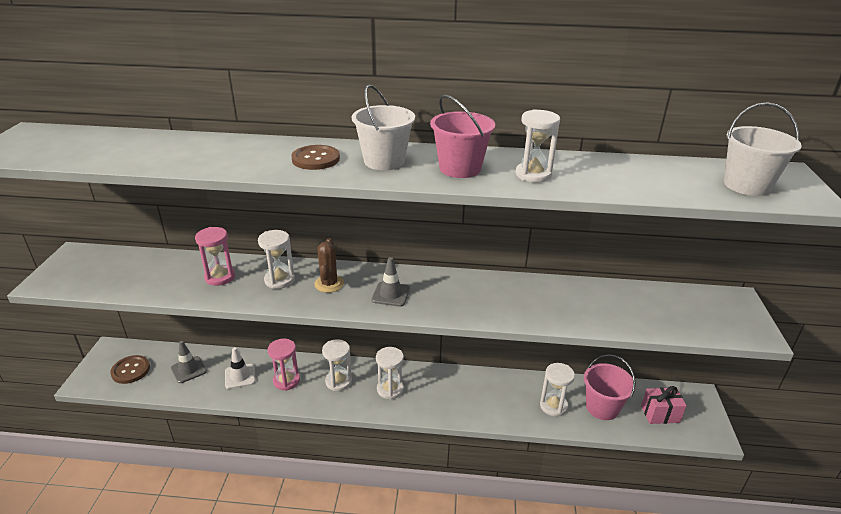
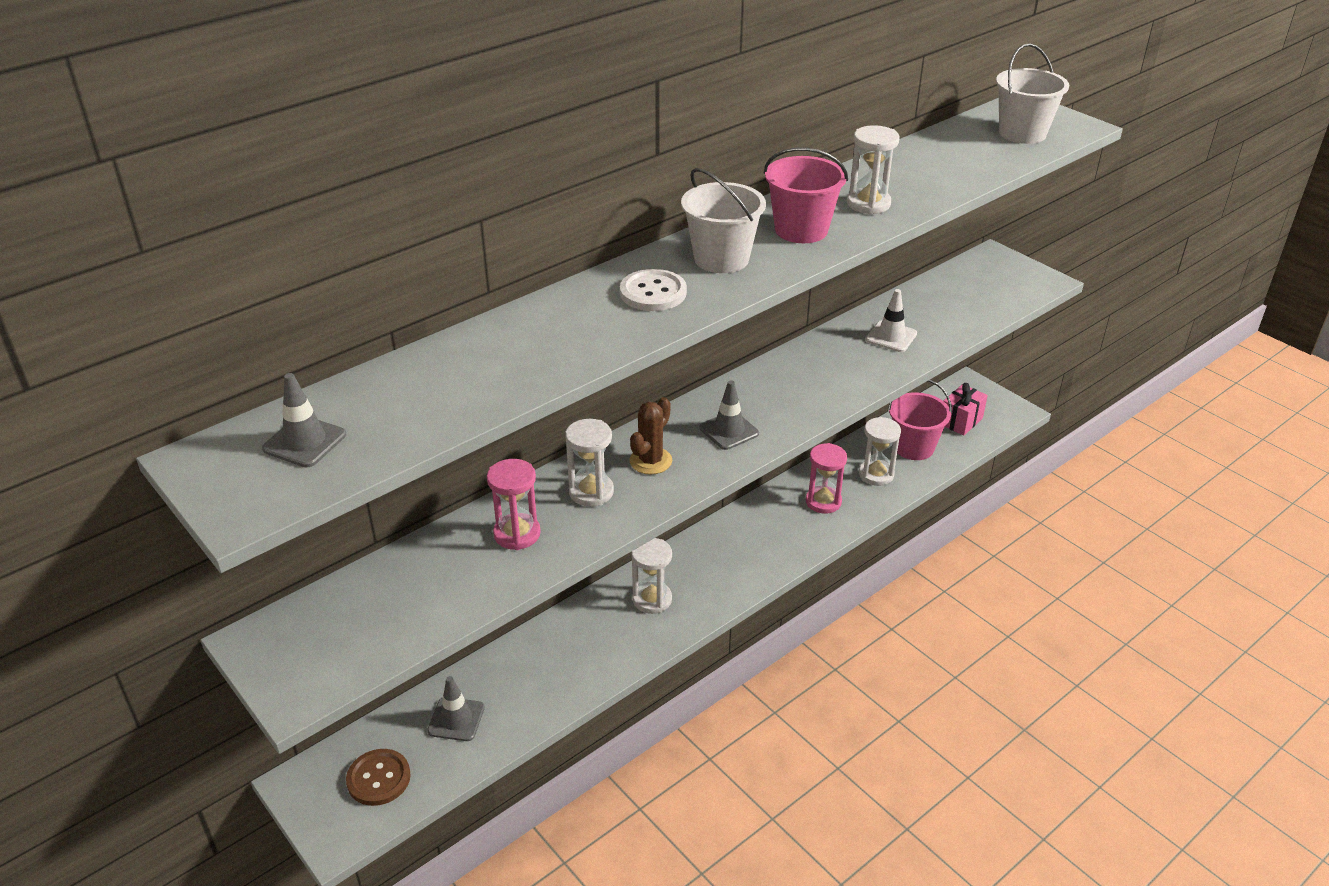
camera: 45 degrees left, 5 degrees up
(64, 143) = (304, 442): none -> grey traffic cone
(240, 376) = (533, 677): white traffic cone -> white traffic cone (891, 337)
(286, 381) = (595, 641): pink hourglass -> pink hourglass (823, 502)
(316, 159) = (653, 292): brown button -> white button
(329, 284) = (650, 461): brown cactus -> brown cactus turned 75 degrees clockwise
(390, 389) = (715, 567): white hourglass -> none

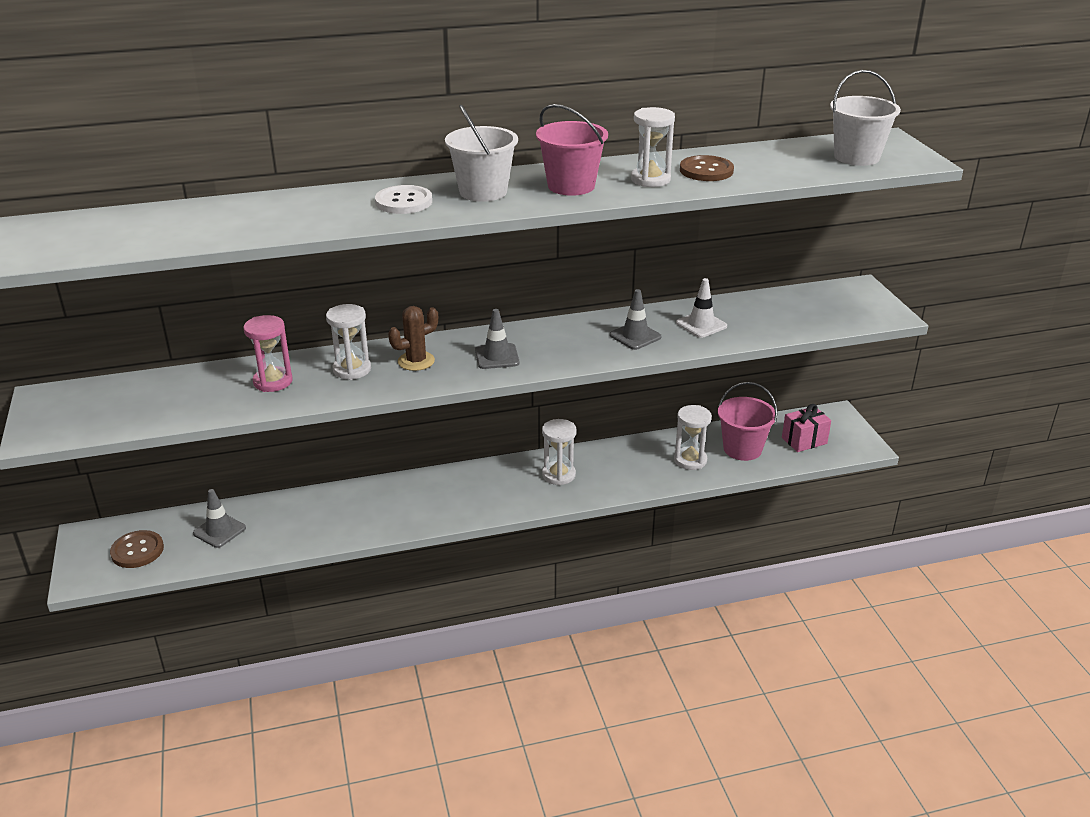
camera: 25 degrees right, 5 degrees down
(304, 442) = (64, 235): grey traffic cone -> grey traffic cone (635, 336)
(652, 599) = (427, 496): white hourglass -> white hourglass (558, 475)
(823, 502) = (626, 467): pink hourglass -> none
(908, 180) = (706, 170): none -> brown button

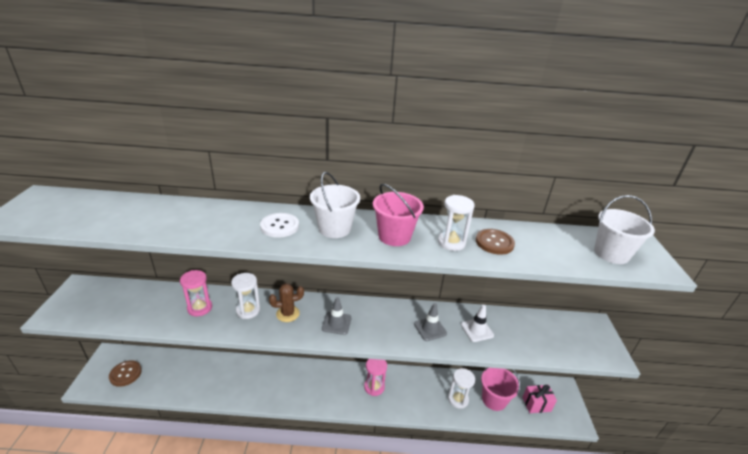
camera: 15 degrees right, 0 degrees up
(219, 531) = (173, 372): grey traffic cone -> none
(558, 475) = (374, 387): white hourglass -> pink hourglass

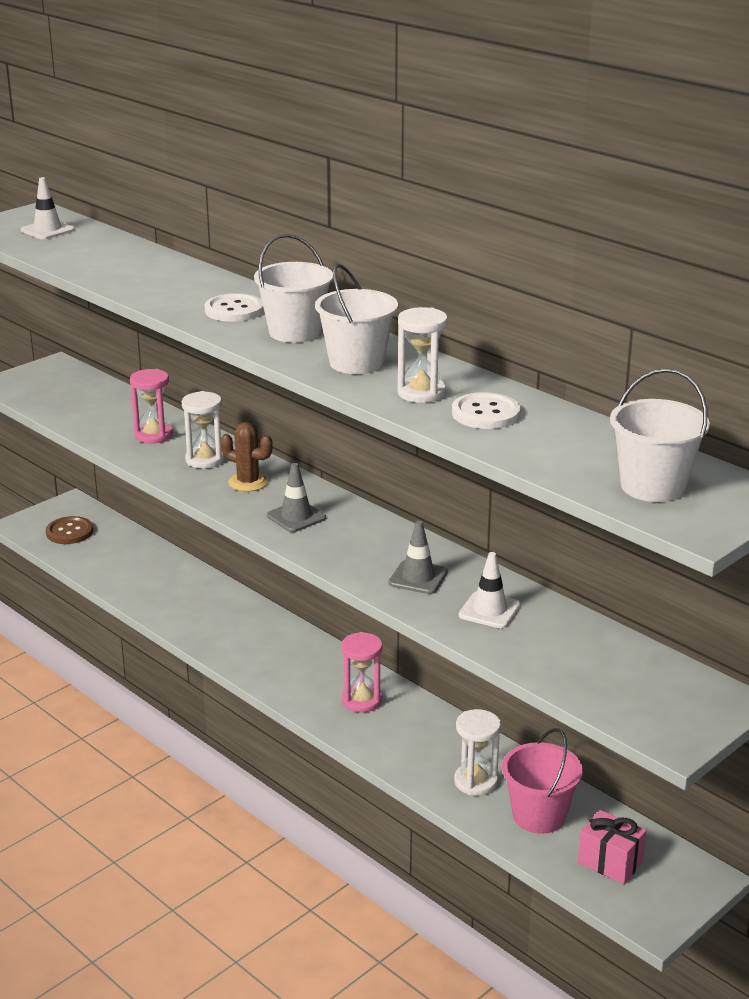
camera: 45 degrees right, 5 degrees down
(67, 208) = (47, 230): none -> white traffic cone
(394, 236) = (356, 363): pink bucket -> white bucket
(494, 242) = (485, 413): brown button -> white button

